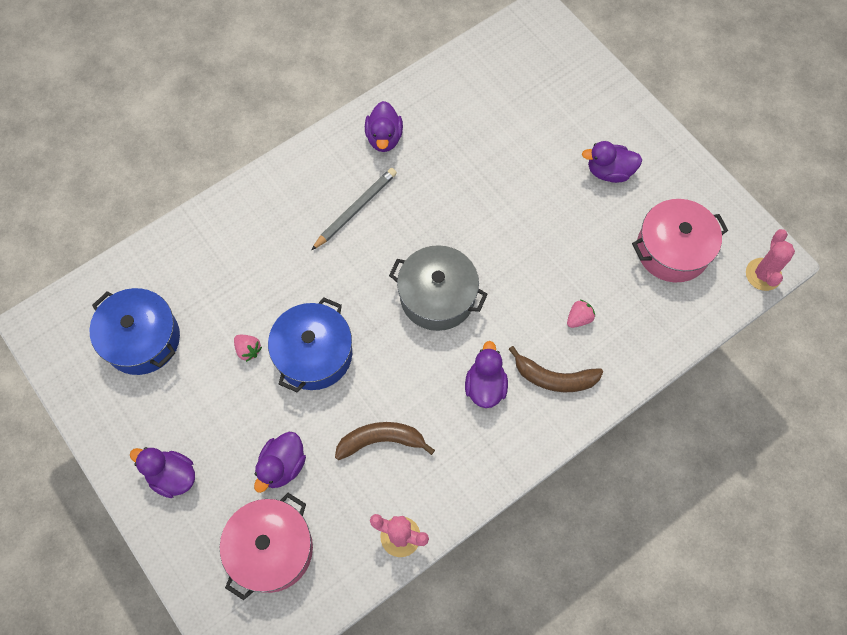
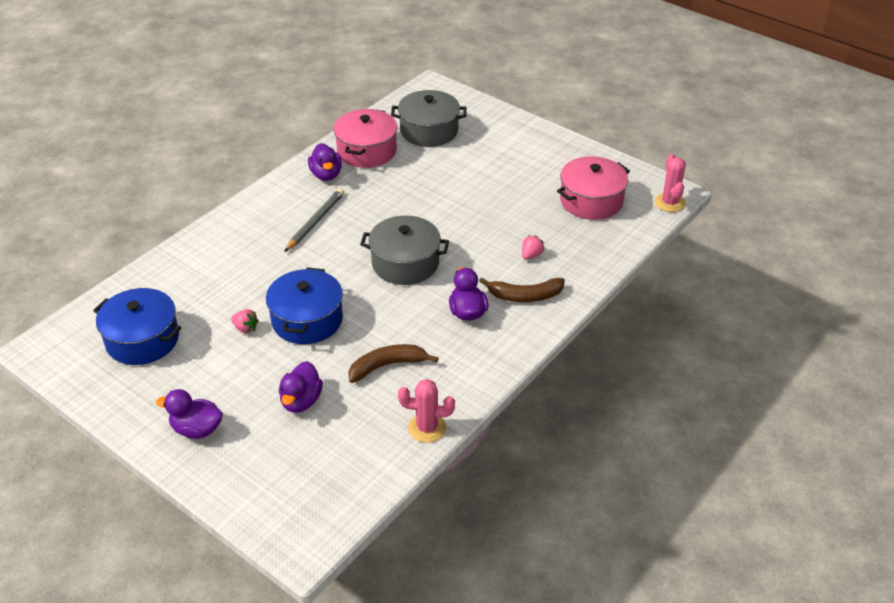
camera: 15 degrees left, 25 degrees down
(271, 549) = (308, 462): pink pot -> pink pot (367, 151)
(517, 92) = (429, 131): none -> grey pot
(609, 171) = (521, 164): purple duck -> none

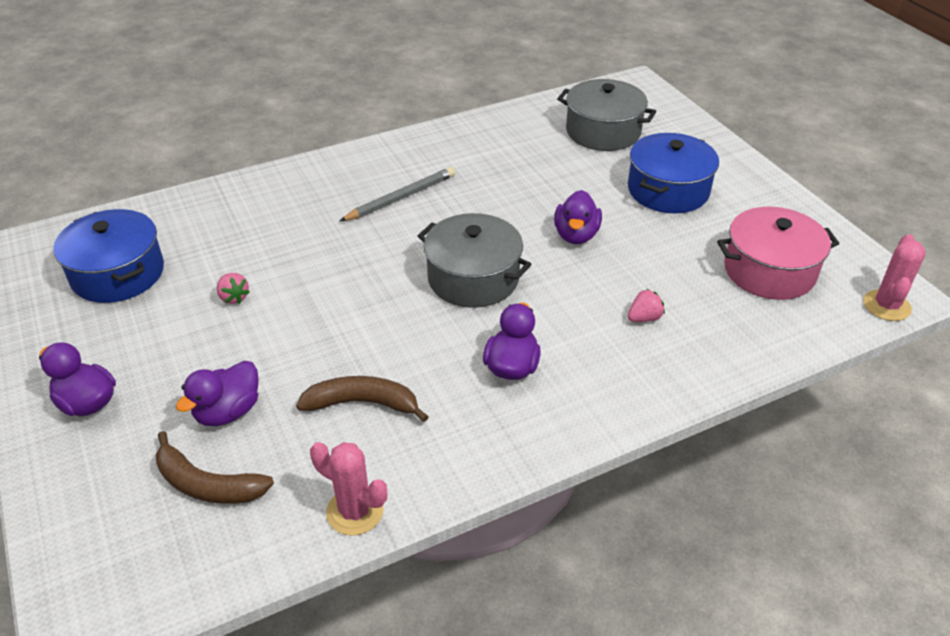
camera: 25 degrees right, 0 degrees up
(307, 320) = (309, 310): blue pot -> blue pot (668, 190)
(326, 175) = (450, 149): purple duck -> purple duck (576, 235)
(367, 151) = (514, 135): pink pot -> none
(525, 296) = (603, 370): brown banana -> brown banana (207, 484)

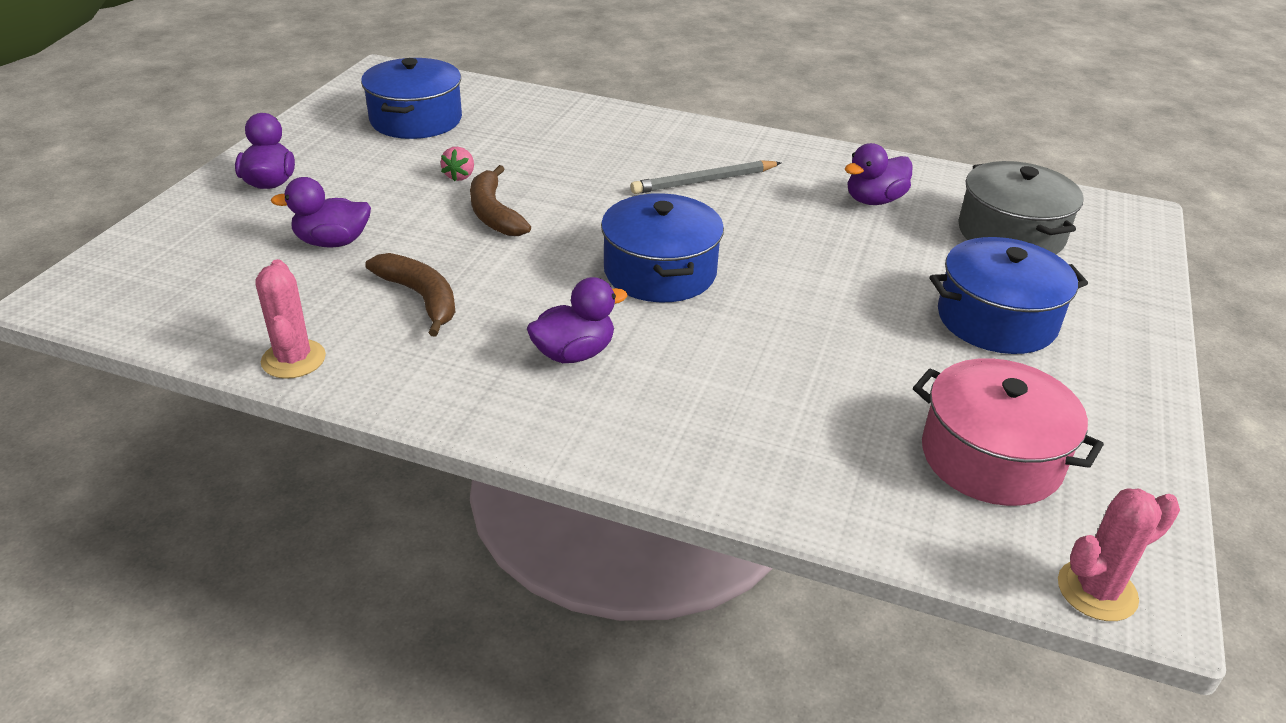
camera: 45 degrees right, 5 degrees down
(207, 484) = (246, 275): brown banana -> brown banana (494, 213)
(401, 198) = (704, 181): grey pencil -> grey pencil turned 150 degrees clockwise
(473, 278) = (660, 272): grey pot -> blue pot
(576, 235) = (818, 297): purple duck -> purple duck (874, 200)
(644, 318) = (765, 401): pink strawberry -> none

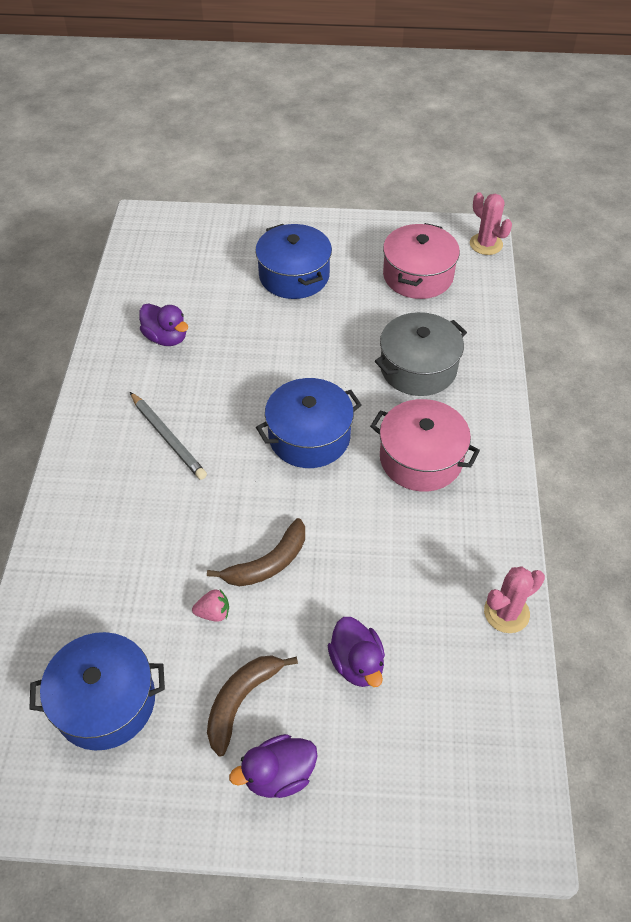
camera: 105 degrees left, 15 degrees up
(421, 298) = (403, 566): brown banana -> brown banana (241, 701)
(574, 353) = (421, 458): purple duck -> pink pot
(1010, 233) = (190, 271): grey pot -> grey pot (418, 368)

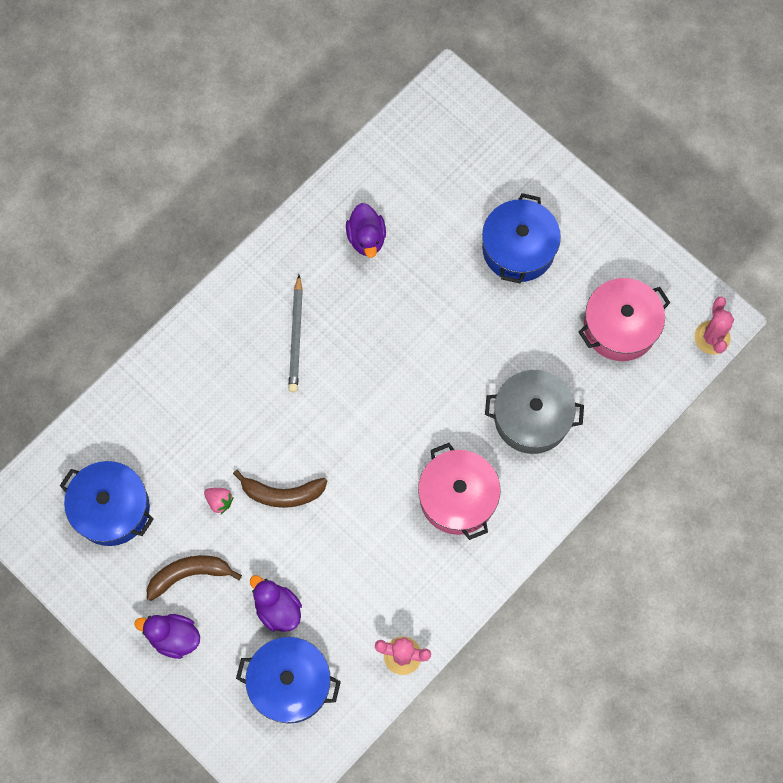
camera: 40 degrees right, 20 degrees up
(309, 437) = (395, 415): blue pot -> blue pot (290, 683)
(357, 663) = (277, 609): purple duck -> purple duck turned 120 degrees clockwise

